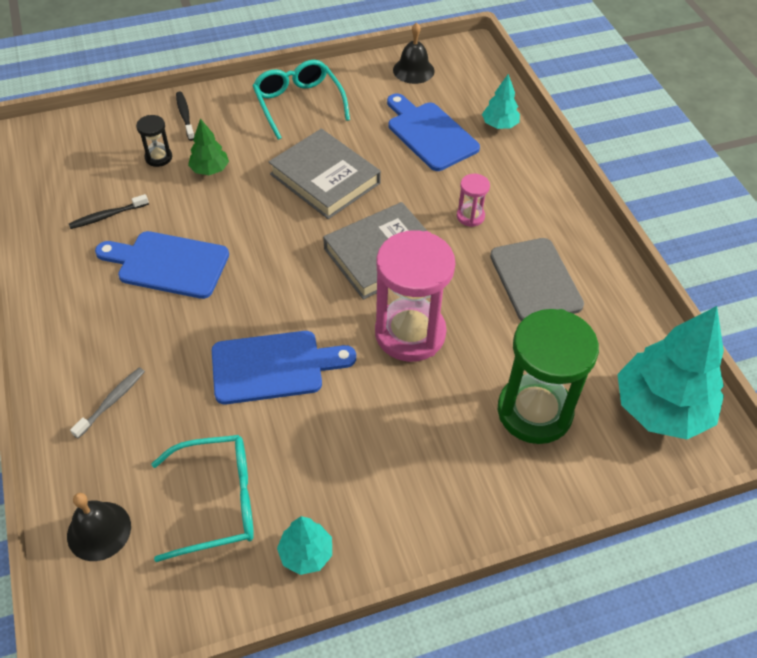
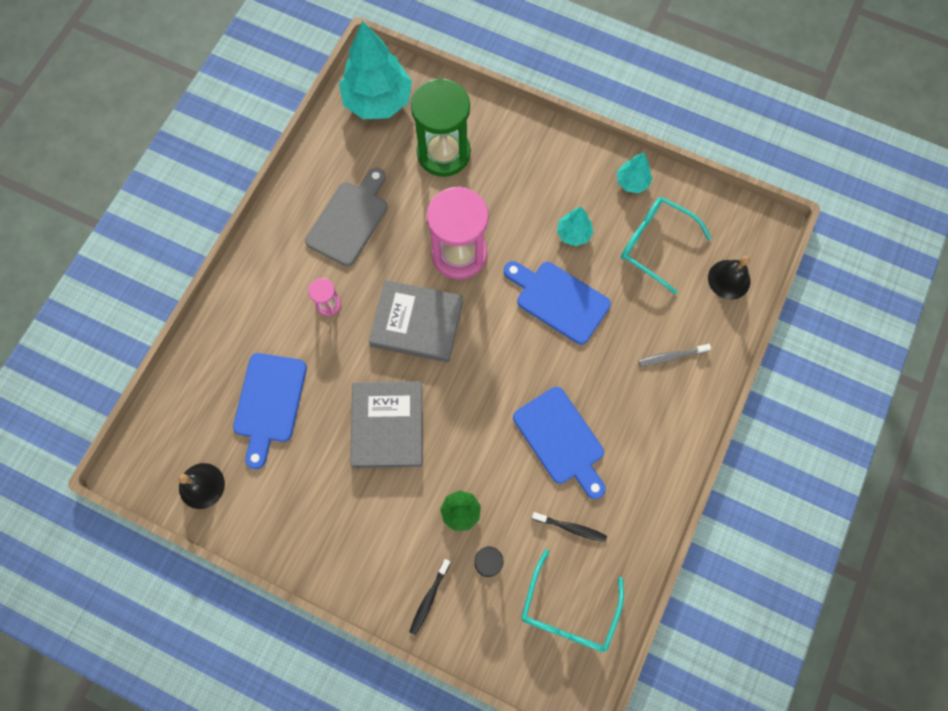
camera: 135 degrees left, 20 degrees up
(298, 104) = (329, 529): turquoise glasses -> turquoise glasses (568, 611)
(499, 125) = (211, 365): turquoise tree -> turquoise tree (573, 233)

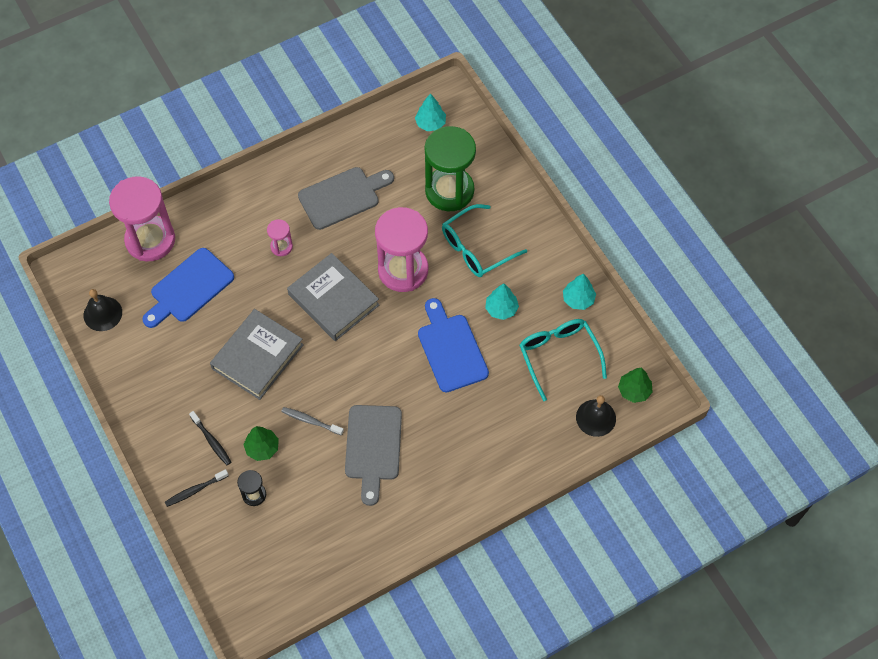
camera: 35 degrees right, 10 degrees down
(193, 380) = (150, 240): none -> pink hourglass
(378, 101) = (430, 123): turquoise tree -> turquoise tree, size x0.48
(561, 440) = (373, 447): blue cutting board -> grey cutting board
(568, 611) = (284, 565): turquoise glasses -> turquoise glasses (476, 248)
(570, 527) = (331, 511): black toothbrush -> black toothbrush (211, 440)
(672, 356) = (504, 444): grey toothbrush -> grey toothbrush (311, 421)
(741, 234) = (634, 391): none -> green tree

